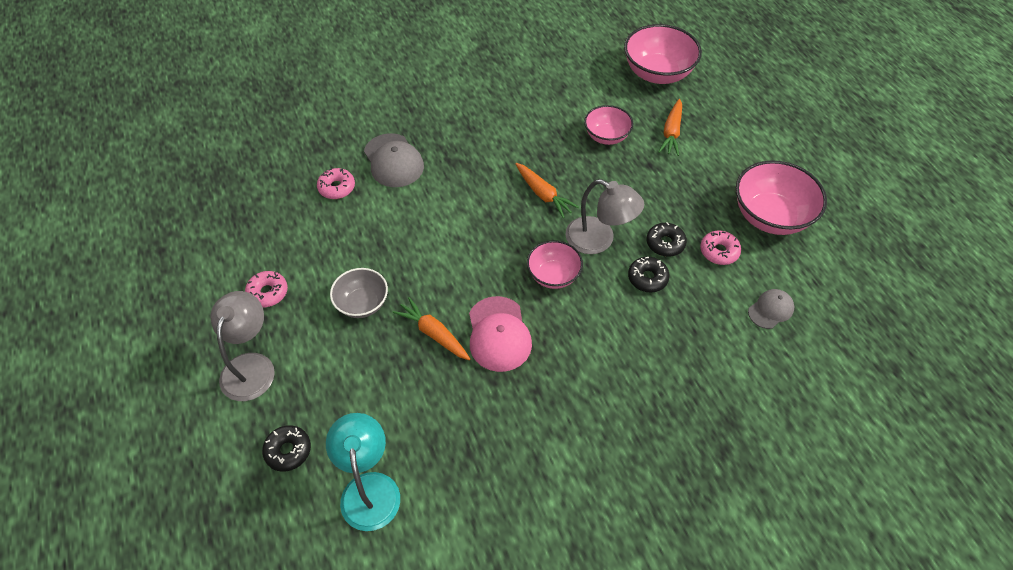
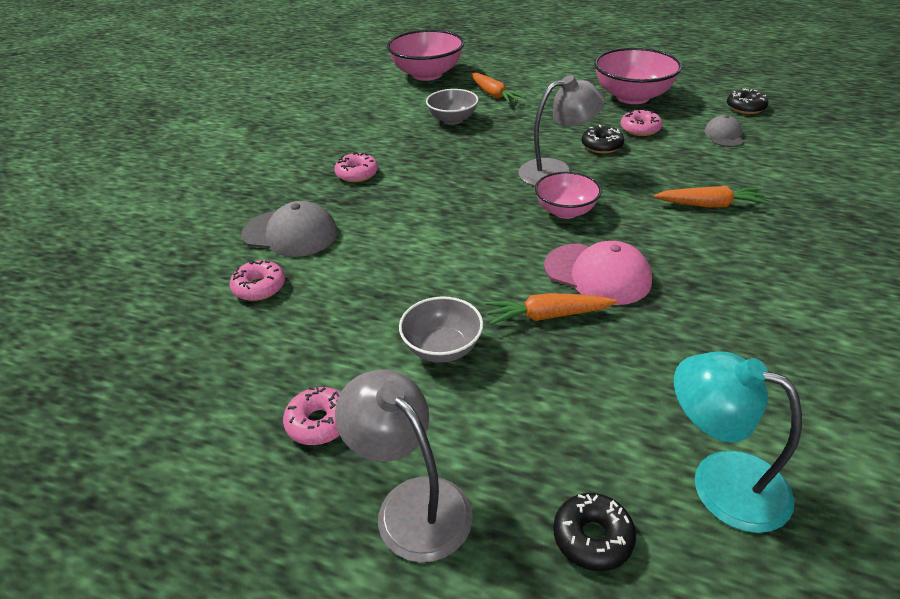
camera: 45 degrees left, 15 degrees down
(484, 140) = (357, 174): none -> pink donut
(543, 194) = (467, 174): orange carrot -> orange carrot (710, 205)
(606, 136) = (452, 120): pink bowl -> grey bowl
(647, 278) = (628, 169): black donut -> black donut (745, 108)

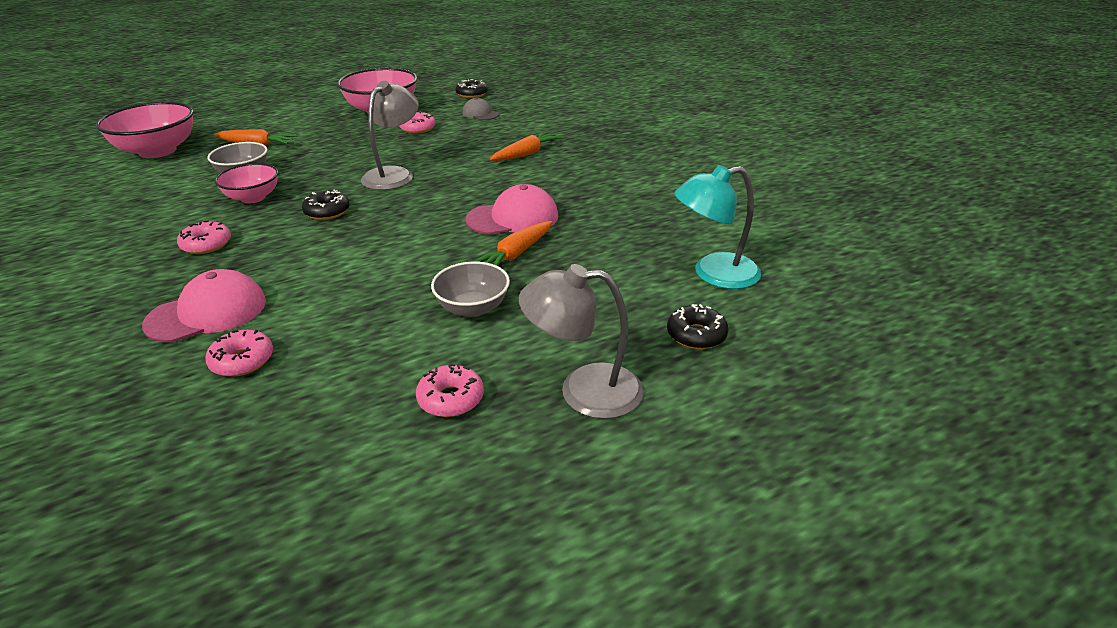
camera: 50 degrees left, 5 degrees down
(290, 233) = (207, 313): grey cap -> pink cap
(565, 211) = (438, 194): pink bowl -> pink bowl (253, 198)
(601, 146) = (404, 147): black donut -> black donut (327, 212)

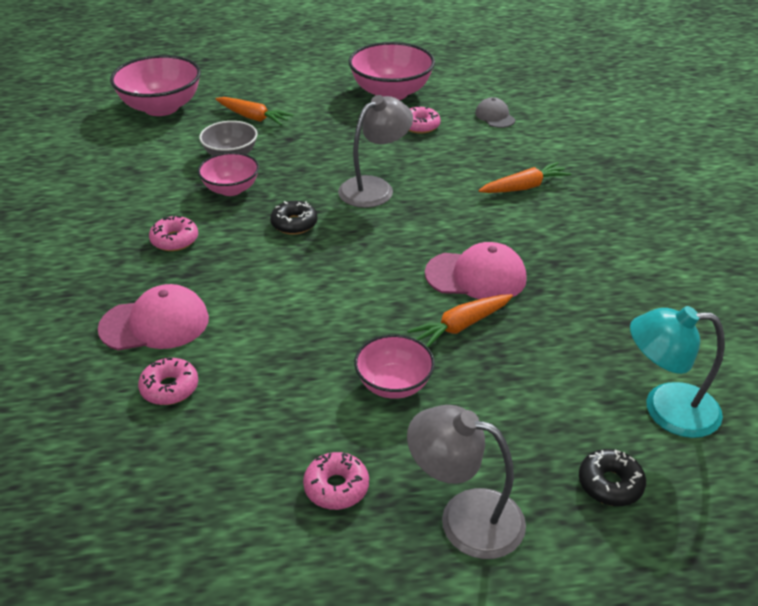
camera: 20 degrees right, 5 degrees up
(472, 94) = (496, 84): black donut -> none
(473, 308) = (394, 384): grey bowl -> pink bowl

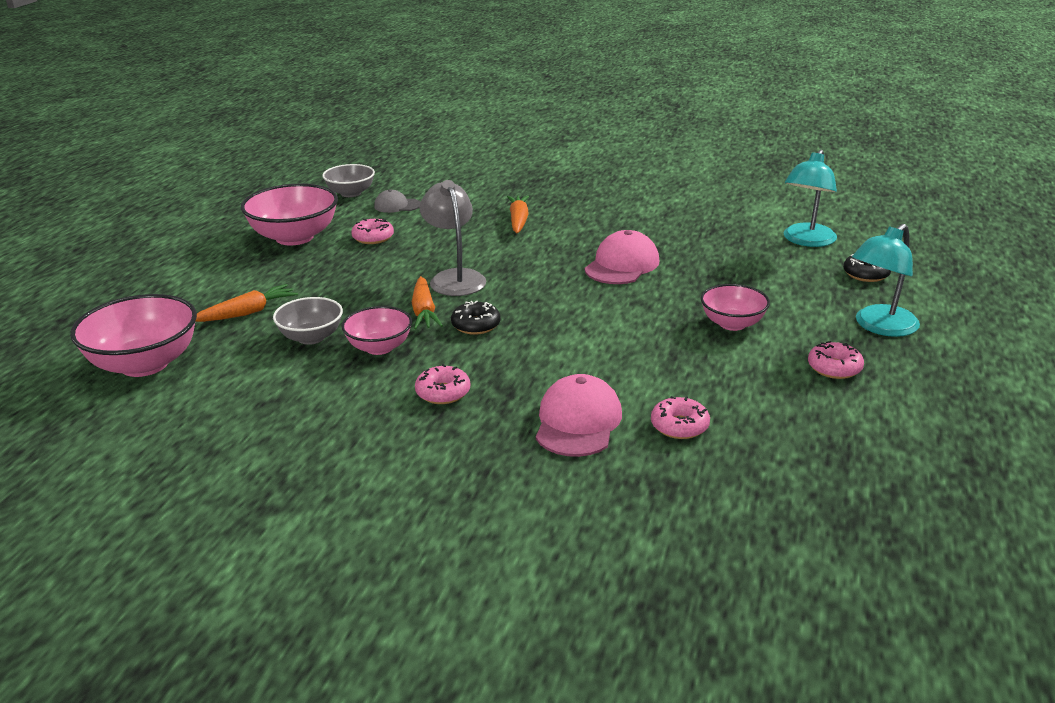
camera: 65 degrees left, 10 degrees down
(461, 326) = (680, 284): orange carrot -> orange carrot (424, 312)
(465, 517) = (879, 327): grey lamp -> turquoise lamp
(498, 88) = (350, 193): none -> grey bowl

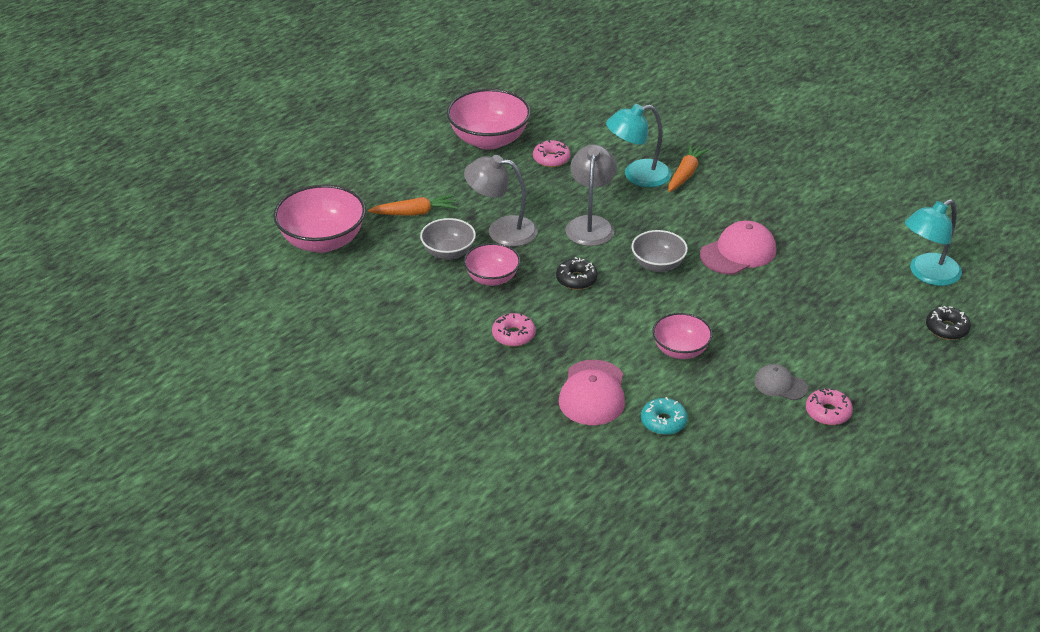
camera: 25 degrees right, 10 degrees up
(350, 193) = (562, 98): grey bowl -> grey bowl (658, 265)
(360, 304) = (502, 230): none -> grey lamp
(397, 205) = (593, 125): grey cap -> grey cap (780, 385)
(424, 312) = (545, 253): orange carrot -> none
(578, 422) = (592, 393): pink cap -> pink cap turned 150 degrees clockwise
(679, 426) = (663, 422): pink donut -> turquoise donut
(732, 324) = (782, 343): pink bowl -> pink bowl (680, 350)
(879, 327) = (904, 386): turquoise lamp -> turquoise lamp (637, 176)

